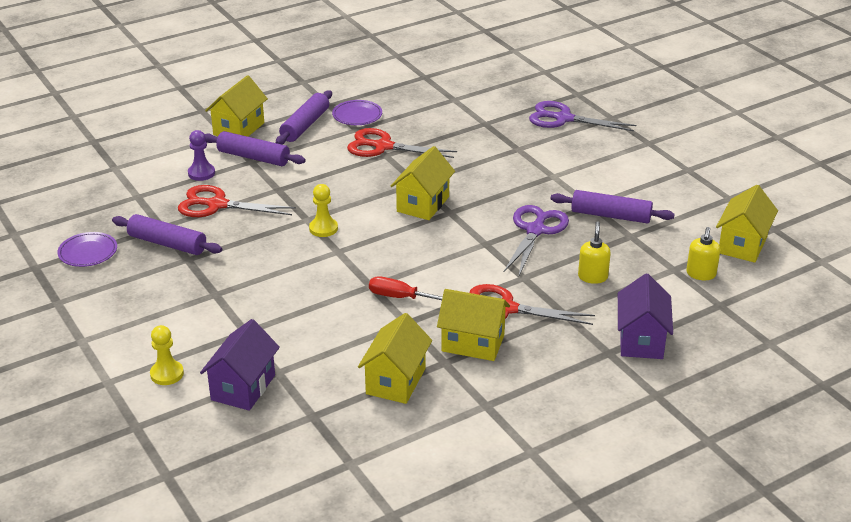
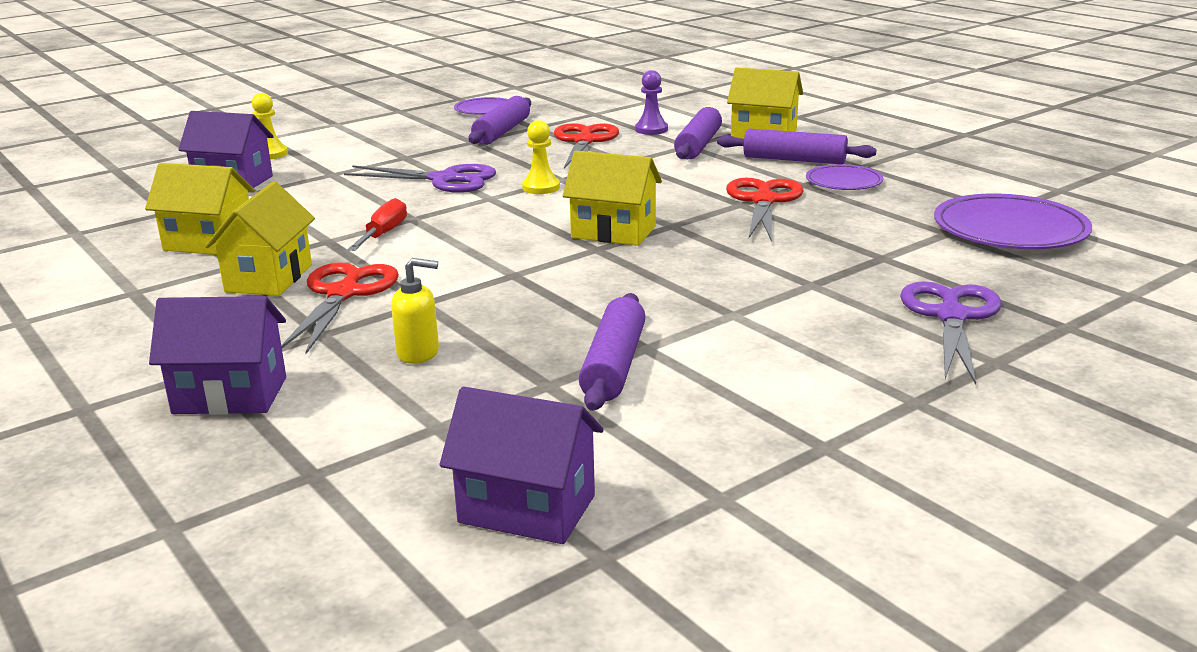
camera: 85 degrees right, 10 degrees down
(454, 81) = (1010, 230): none -> purple plate
(535, 230) = (554, 306): purple scissors -> purple scissors (444, 180)
(701, 274) = (418, 455): yellow soap dispenser -> none
(742, 245) = (527, 509): yellow house -> purple house

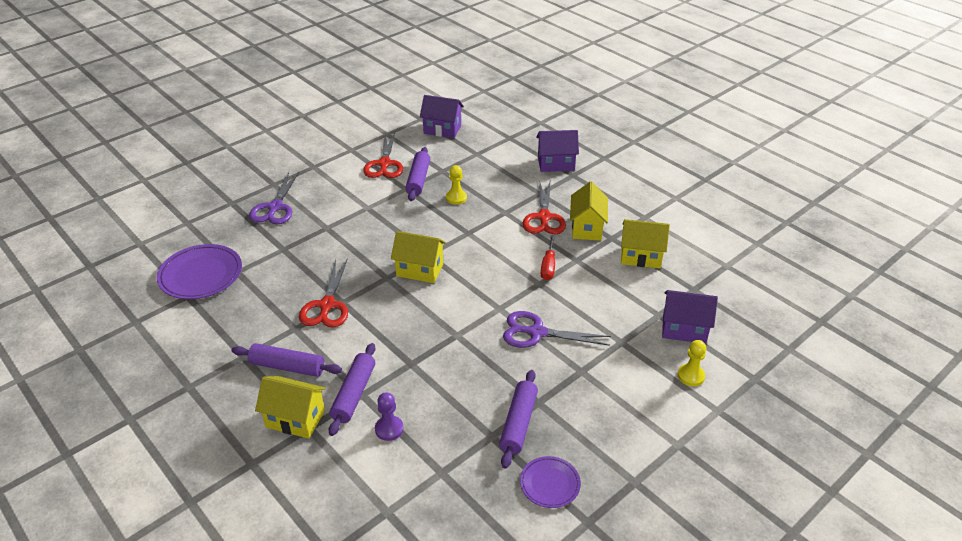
camera: 175 degrees right, 15 degrees up
(419, 353) = (495, 184): yellow soap dispenser -> none
(541, 187) = (468, 322): yellow pawn -> yellow pawn (456, 198)
(584, 141) = (445, 402): red scissors -> red scissors (384, 164)
(843, 182) = (266, 332): purple plate -> none

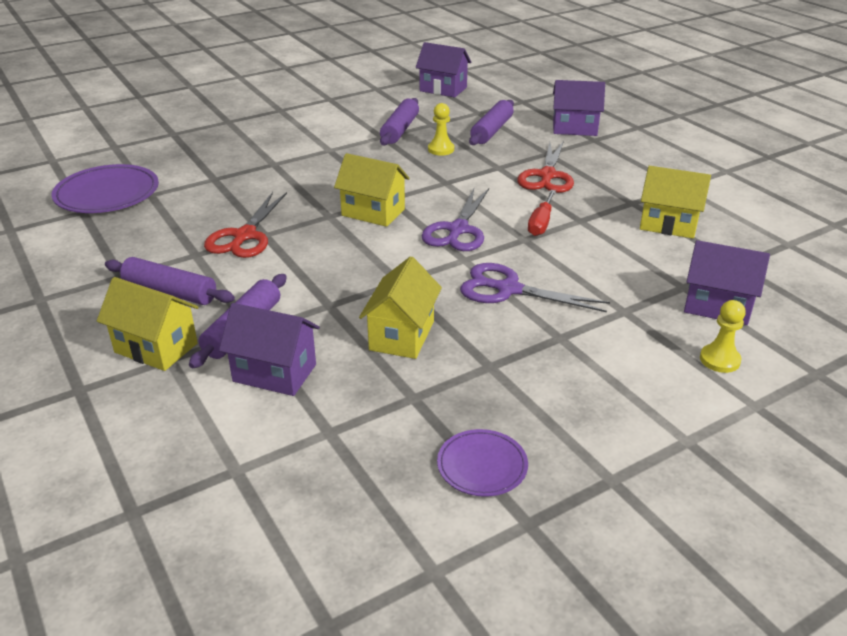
camera: 10 degrees right, 5 degrees down
(275, 207) = (221, 141): purple scissors -> purple scissors (458, 230)
(384, 164) = (364, 113): red scissors -> none
(389, 429) = (274, 373): purple pawn -> purple house
(518, 423) = (455, 387): purple rolling pin -> purple rolling pin (491, 131)
(587, 228) = (601, 190): yellow house -> yellow house (402, 335)

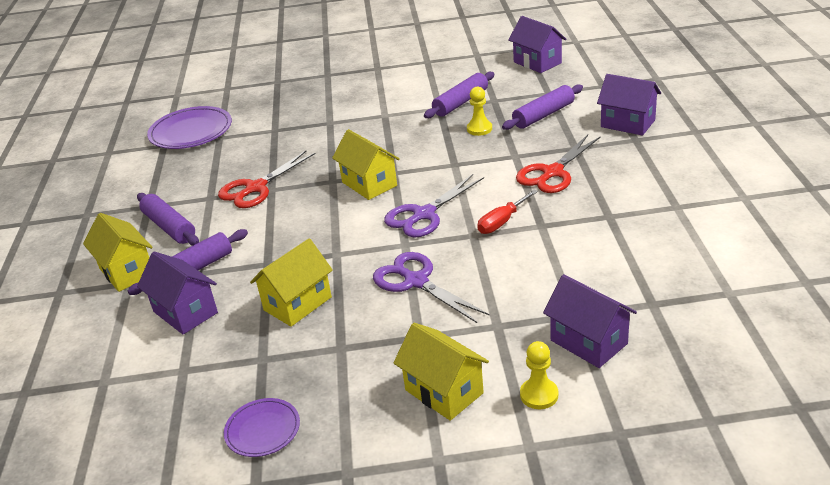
camera: 30 degrees right, 0 degrees up
(668, 224) = (623, 246): yellow house -> yellow house (444, 391)

